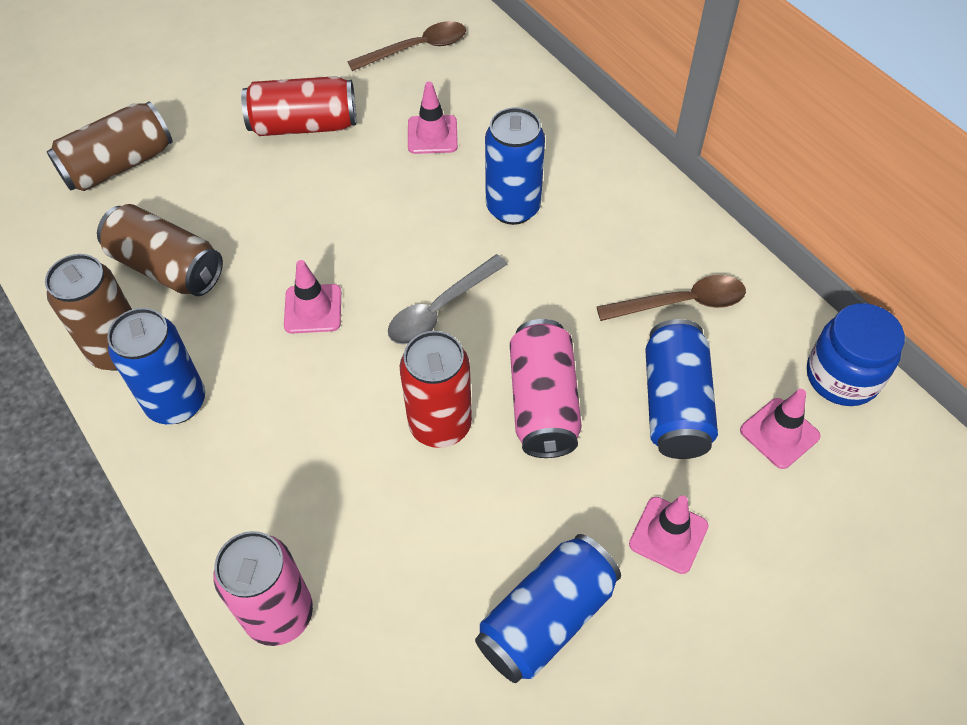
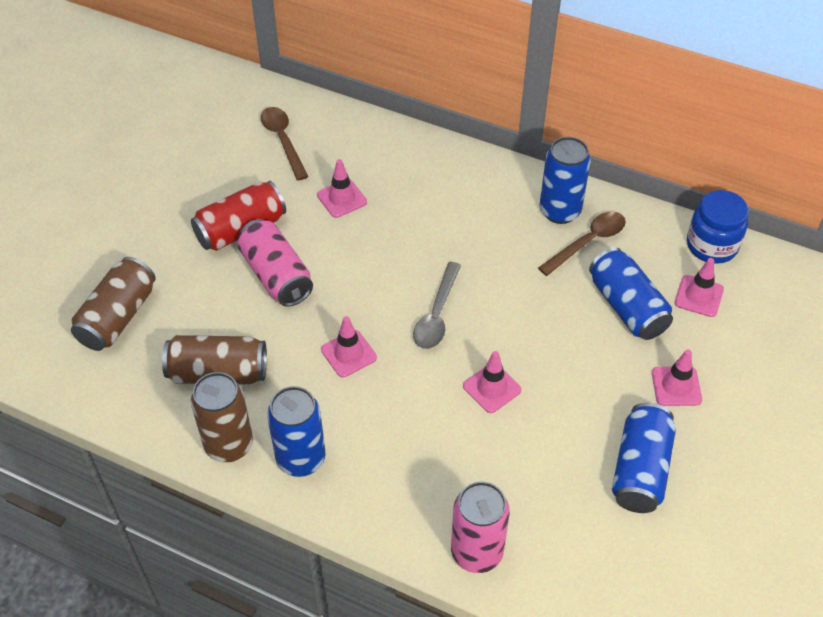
camera: 30 degrees left, 5 degrees down
(417, 49) = (283, 141): brown spoon -> brown spoon turned 60 degrees counterclockwise
(440, 425) = (492, 388): red can -> pink traffic cone
(513, 208) = (435, 226): blue can -> blue can (559, 211)
(543, 403) = (546, 344): pink can -> pink can (276, 275)

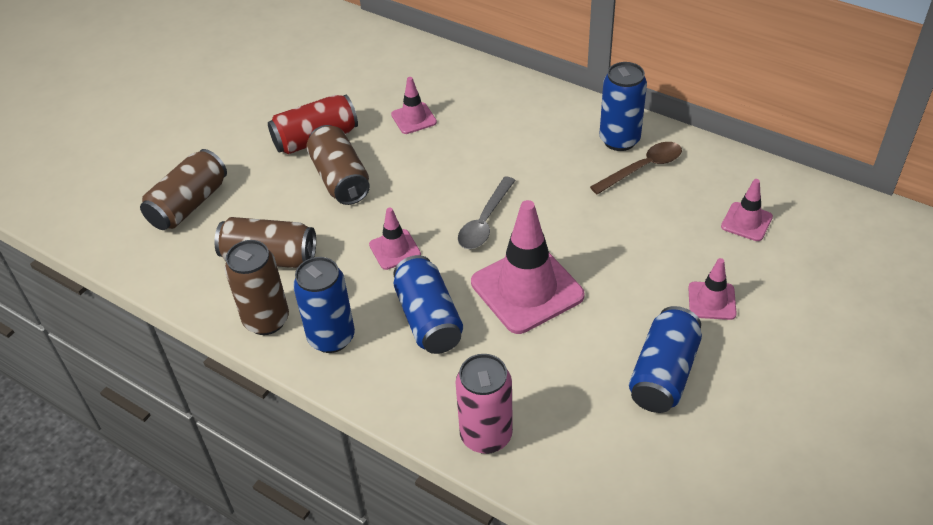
camera: 10 degrees right, 5 degrees down
(276, 275) = (340, 179): pink can -> brown can
(283, 141) = (369, 68): brown spoon -> none
(492, 388) = (527, 289): pink traffic cone -> pink traffic cone, size x2.00
(627, 307) = (673, 227): blue can -> blue can (429, 319)
(712, 245) = (766, 178): blue jar -> none

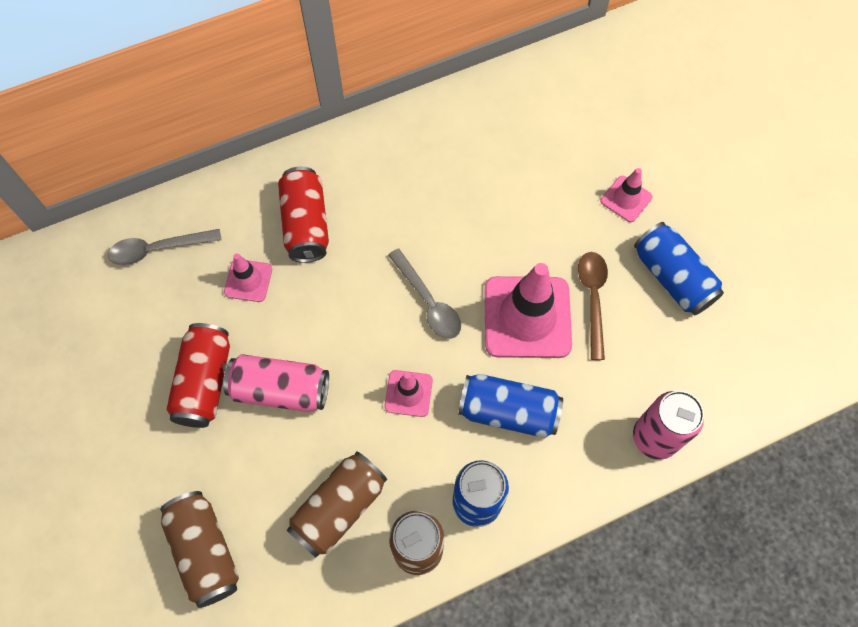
camera: 60 degrees left, 20 degrees up
(340, 179) = (280, 390): brown can -> pink can
(398, 65) = (158, 249): none -> grey spoon
(488, 123) = (306, 224): none -> red can
(619, 140) = (410, 141): blue can -> none
(642, 168) = (456, 148): brown spoon -> brown spoon (592, 299)
(746, 222) = (565, 121): pink traffic cone -> none

